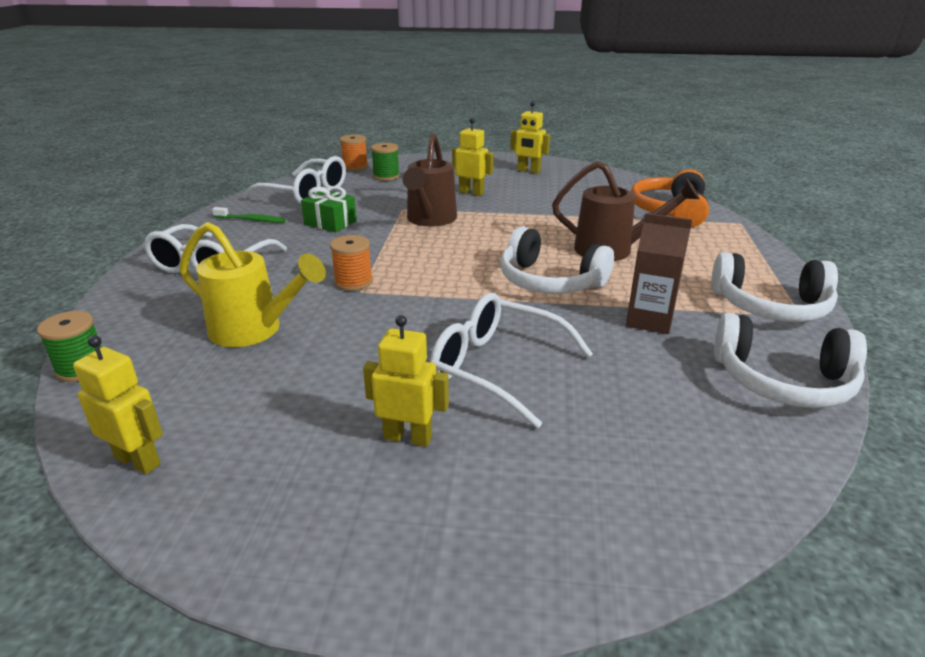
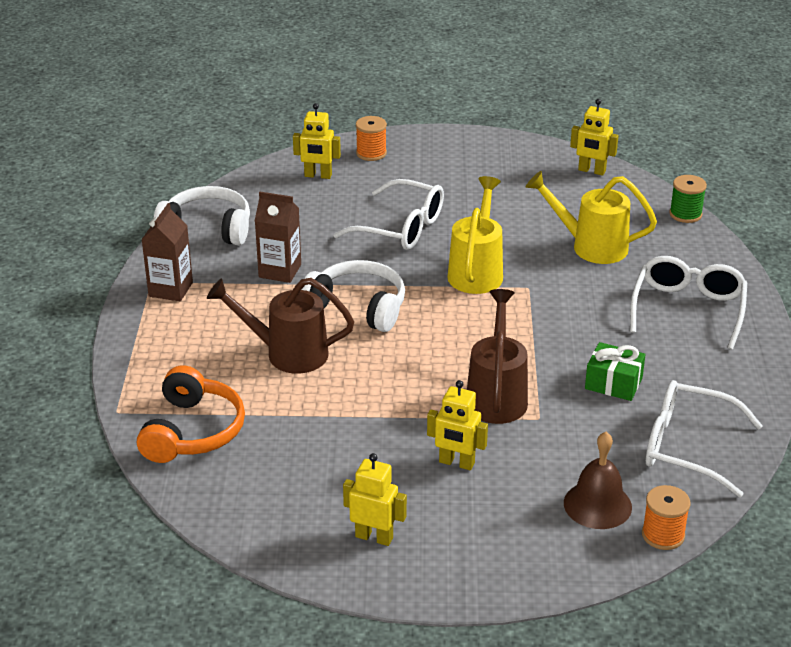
camera: 175 degrees right, 5 degrees up
(251, 220) = (711, 383): green toothbrush -> none
(353, 282) = (539, 297): orange spool -> orange spool (371, 153)
(386, 176) = (597, 505): green spool -> brown bell
(408, 437) = (449, 187): yellow robot -> yellow robot (318, 175)
(411, 308) = (476, 272): none -> yellow watering can
(770, 306) = (170, 289): white headphones -> brown carton

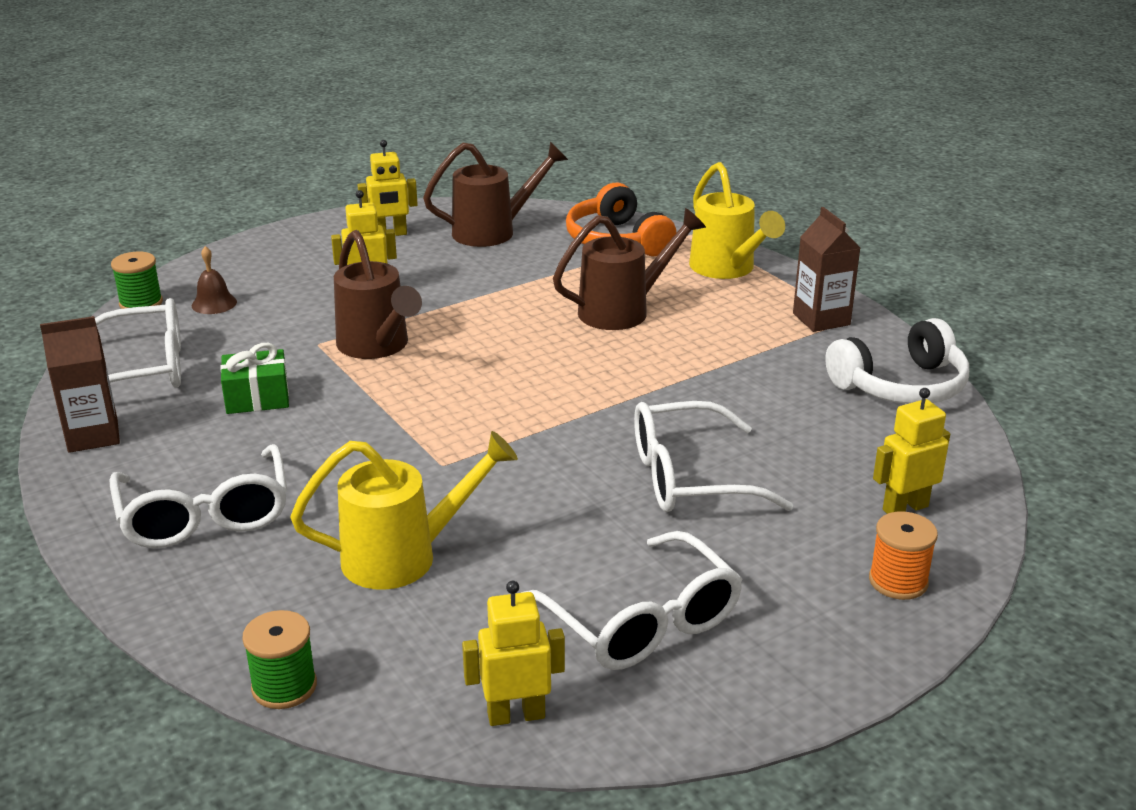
camera: 145 degrees right, 5 degrees down
(280, 271) = (748, 374): brown carton -> brown carton (93, 436)
(280, 495) = (492, 232): none -> brown watering can
(358, 307) = (613, 371): white headphones -> none
(476, 272) = (526, 458): yellow watering can -> yellow watering can (726, 269)
(503, 180) = (643, 622): none -> white glasses
(597, 505) = (214, 303): brown bell -> brown bell, size x0.65
(663, 535) = (141, 303): orange spool -> green spool

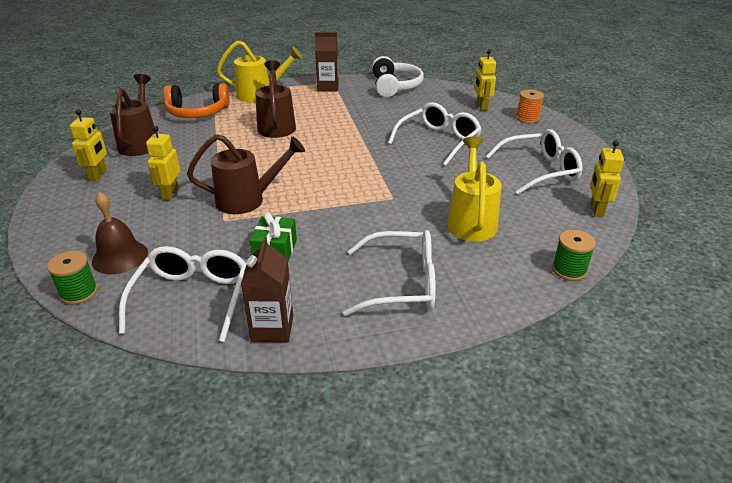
camera: 70 degrees left, 5 degrees up
(214, 303) = (120, 257): brown bell -> brown bell, size x1.54
(688, 478) = (439, 141): white glasses -> white glasses turned 150 degrees counterclockwise

